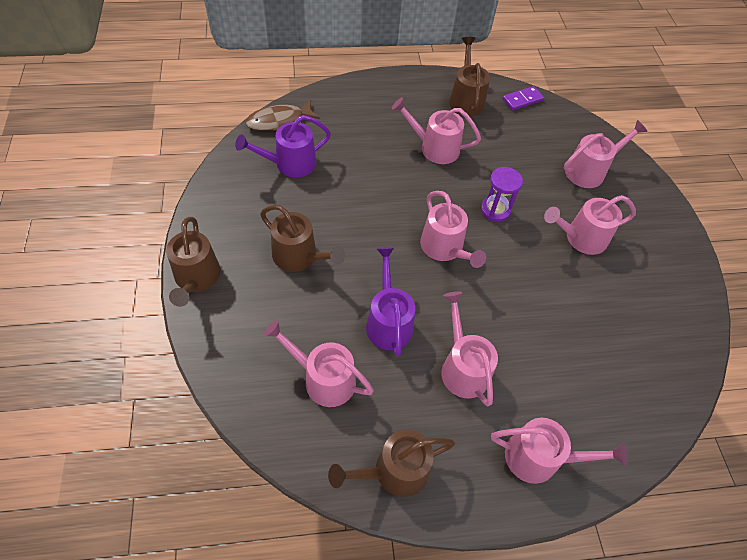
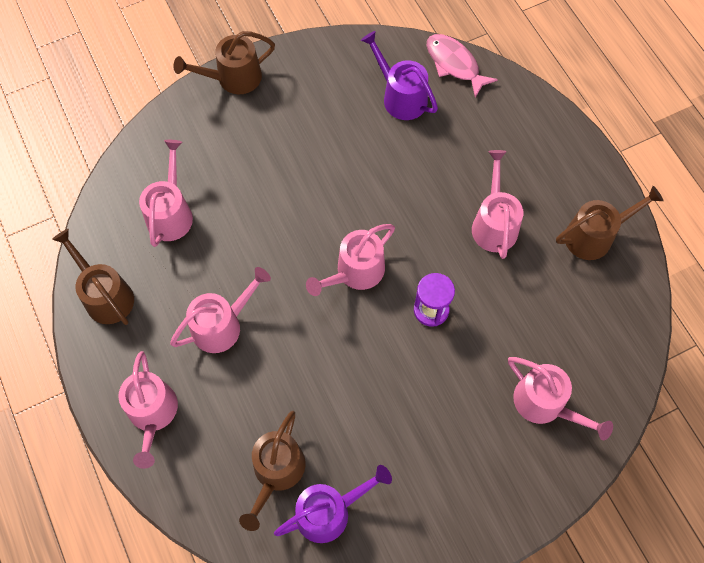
camera: 75 degrees right, 10 degrees up
(279, 121) = (454, 64): brown fish -> pink fish
(299, 256) = (290, 147): brown watering can -> brown watering can (276, 472)
(388, 322) = (247, 246): purple watering can -> purple watering can (329, 511)
(522, 100) = (631, 300): purple domino -> none
(581, 238) = (432, 411): pink watering can -> none

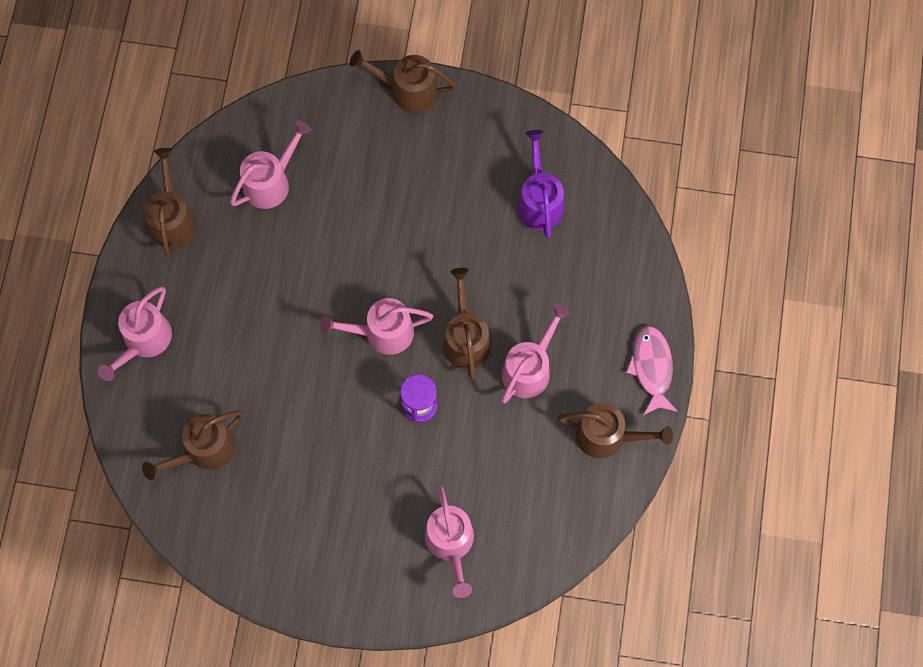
camera: 35 degrees right, 5 degrees up
(222, 325) = (245, 305): pink watering can -> none
(329, 511) = (221, 507): purple watering can -> none
(426, 233) = (466, 339): none -> brown watering can
(454, 64) = (611, 201): pink fish -> pink fish (652, 368)

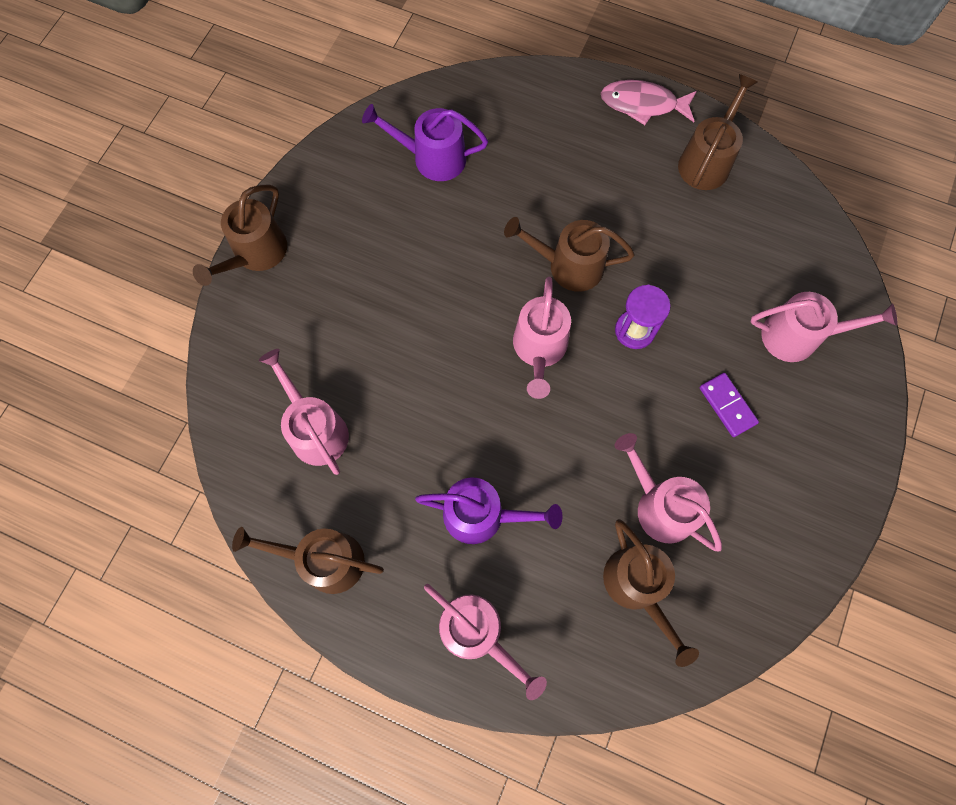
camera: 75 degrees left, 0 degrees up
(233, 322) = (482, 515): none -> purple watering can
(371, 493) = (727, 405): none -> purple domino
(529, 368) = (617, 213): pink watering can -> pink watering can (660, 506)

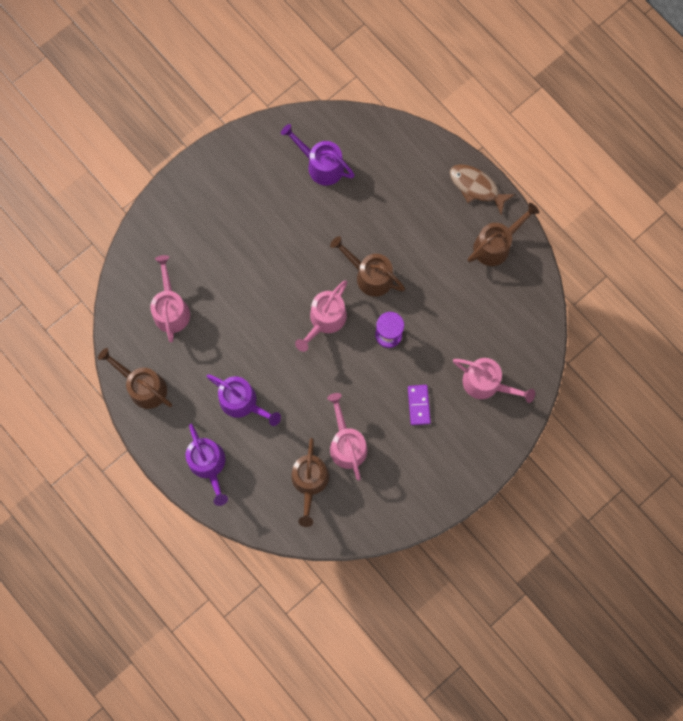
camera: 25 degrees right, 5 degrees up
(256, 253) = (183, 182): brown watering can -> none
(477, 633) = (208, 464): pink watering can -> purple watering can
(643, 104) = (476, 187): pink fish -> brown fish

